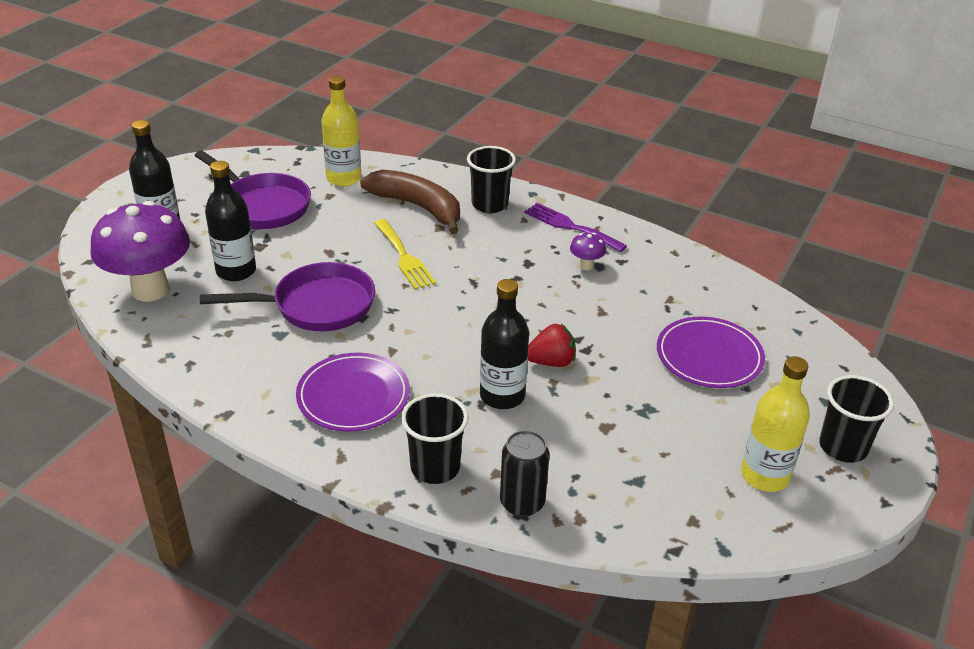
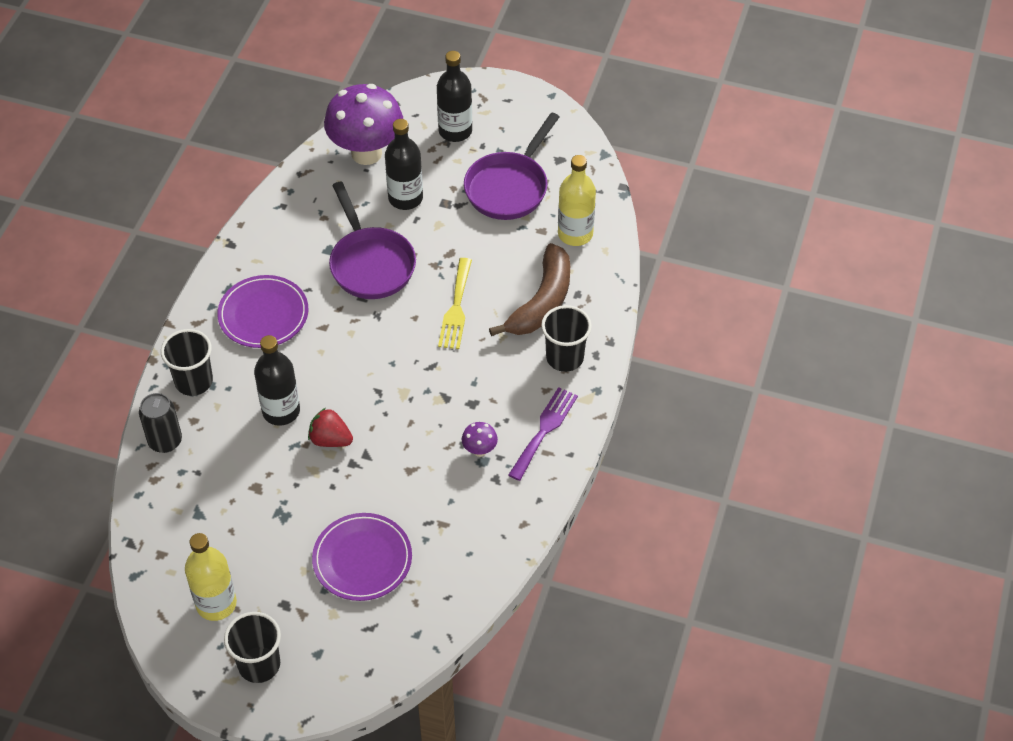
camera: 80 degrees right, 15 degrees up
(404, 257) = (456, 308): yellow fork -> yellow fork turned 45 degrees counterclockwise
(551, 362) = (330, 439): red strawberry -> red strawberry turned 135 degrees clockwise

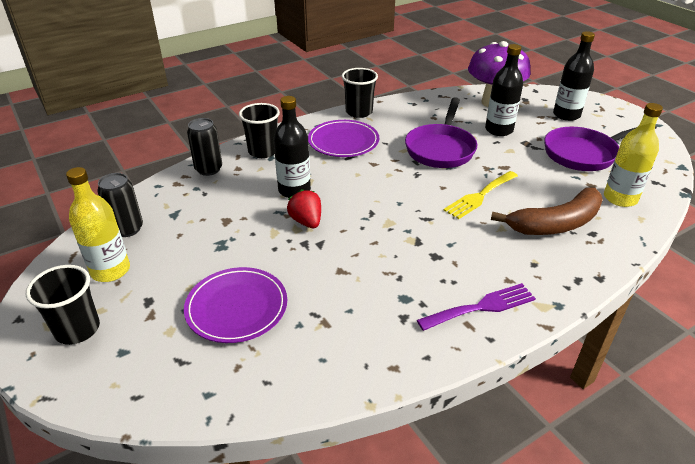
camera: 40 degrees right, 15 degrees down
(175, 558) = (127, 229): none -> black can
(479, 450) = (410, 289): purple mushroom -> none
(564, 357) = (546, 267): black cup -> black cup (359, 112)

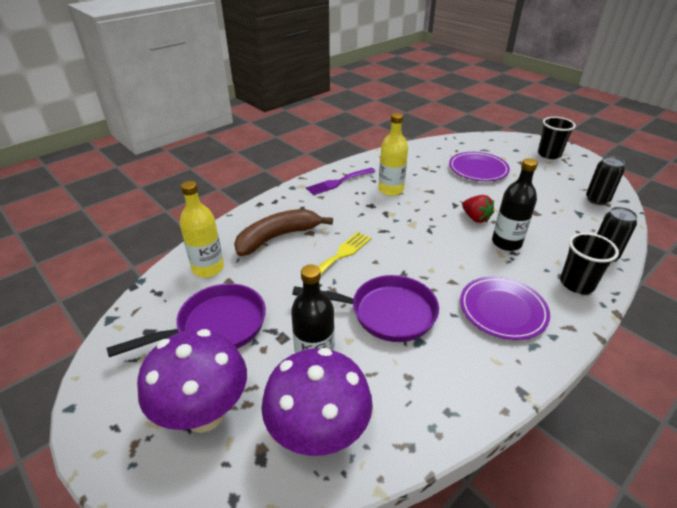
camera: 170 degrees right, 0 degrees up
(110, 270) = (571, 177): yellow bottle -> yellow bottle (391, 190)
(359, 112) = (519, 374): black cup -> none
(441, 149) = (386, 313): purple pan -> purple pan turned 90 degrees clockwise
(566, 115) = (204, 414): black bottle -> purple mushroom

